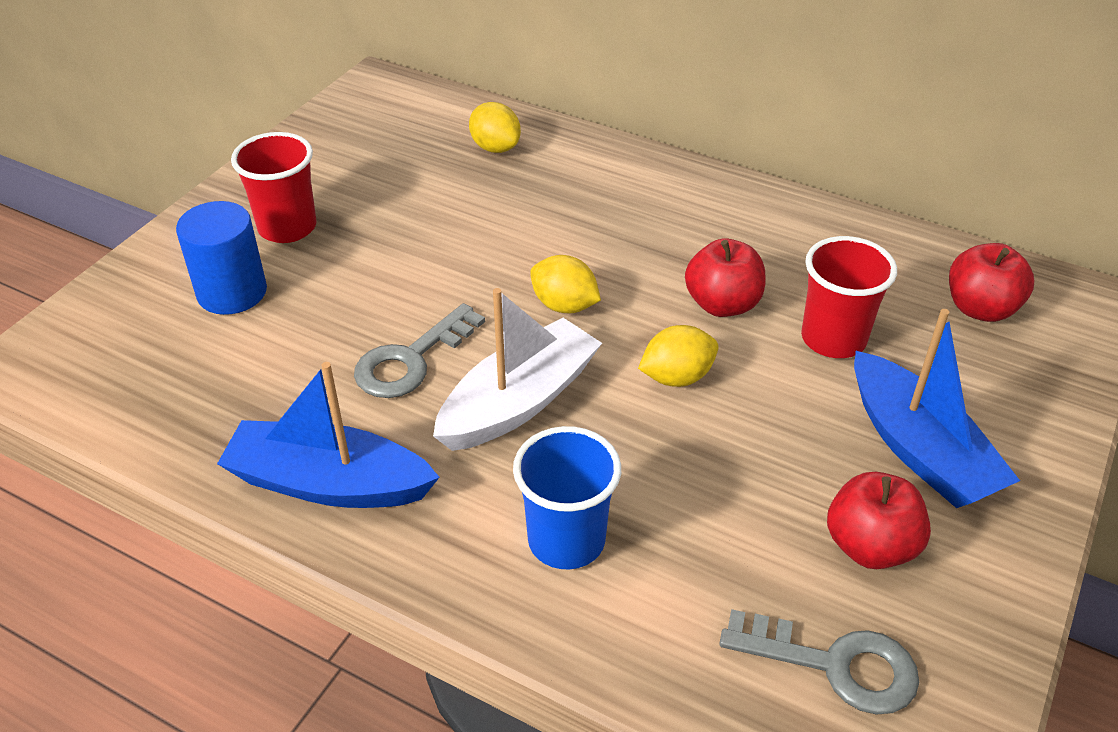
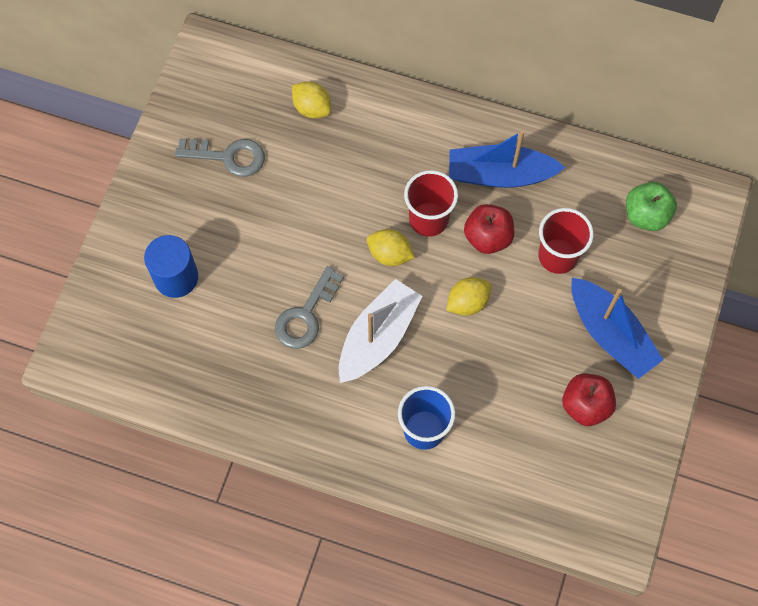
camera: 10 degrees left, 25 degrees up
(287, 227) = (191, 212): red cup -> red cup (428, 219)
(329, 483) = (284, 414): blue boat -> blue boat (500, 175)
(834, 664) = (570, 480): grey key -> grey key (228, 157)
(980, 308) = (646, 215): red apple -> green apple

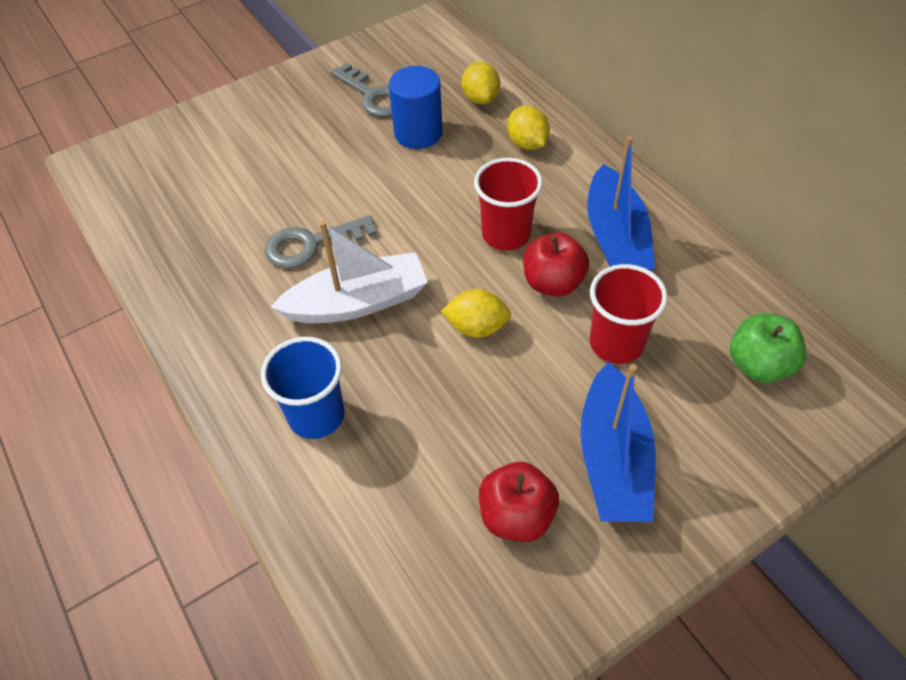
camera: 40 degrees right, 15 degrees down
(176, 277) = (238, 154): blue cylinder -> blue cylinder (418, 133)
(390, 254) = (439, 241): yellow lemon -> yellow lemon (527, 143)
(500, 175) = (615, 237): blue boat -> blue boat turned 135 degrees counterclockwise

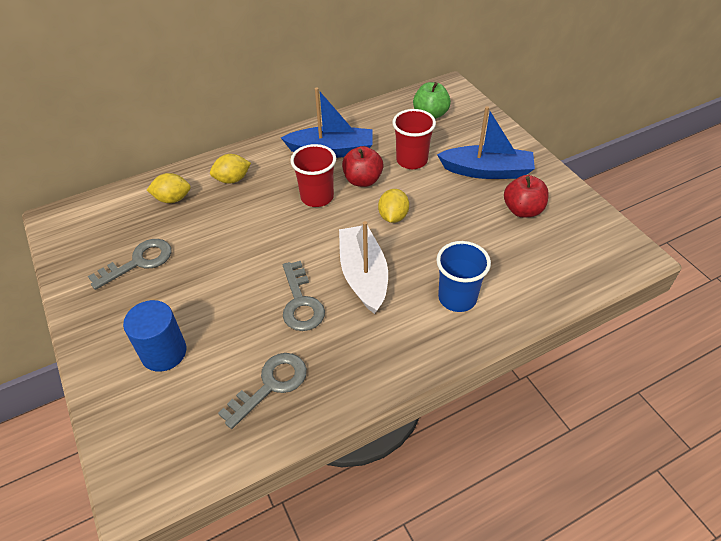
camera: 85 degrees left, 5 degrees down
(195, 235) = (270, 385): none -> grey key
(418, 133) = (197, 236): blue cylinder -> blue cylinder (164, 352)

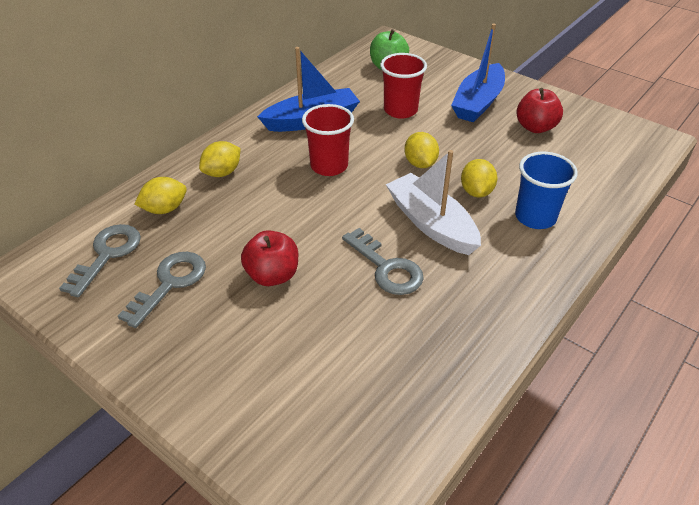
camera: 25 degrees left, 5 degrees down
(164, 352) = (270, 365): blue cylinder -> none
(270, 385) = (414, 356): grey key -> grey key (107, 255)
(362, 180) = (365, 139): red apple -> red apple (272, 275)
(423, 257) = (476, 191): none -> yellow lemon
(487, 171) = (478, 103): blue boat -> blue boat turned 135 degrees clockwise

